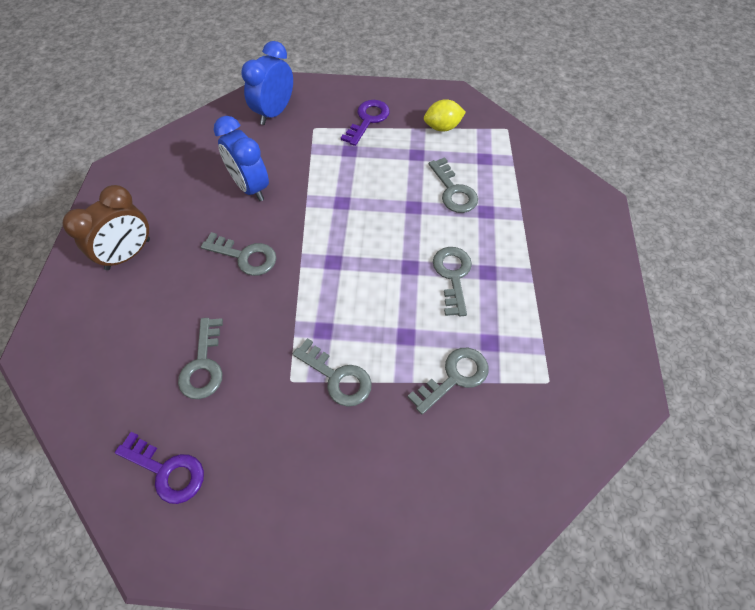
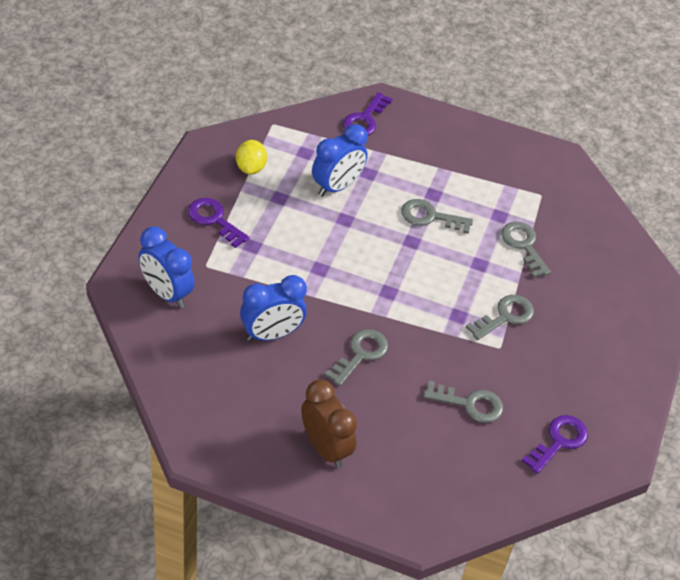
camera: 80 degrees left, 10 degrees down
(453, 191) = (337, 186): grey key -> blue clock
(559, 192) = (365, 119): none -> purple key

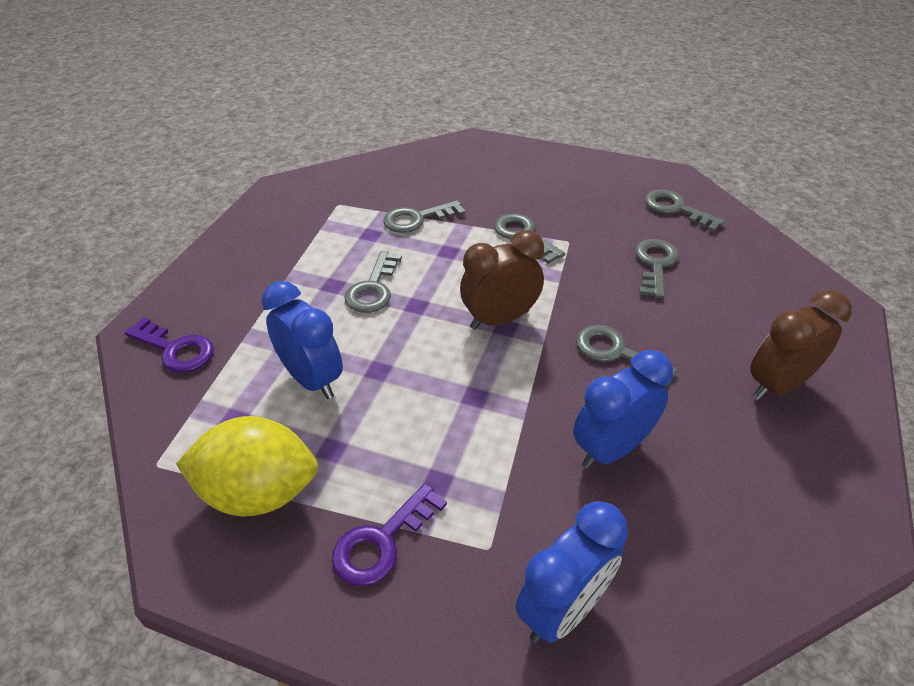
camera: 85 degrees left, 5 degrees down
(250, 168) = (259, 492): yellow lemon -> yellow lemon, size x1.73
(271, 334) = (611, 449): blue clock -> blue clock turned 105 degrees counterclockwise
(396, 289) = (499, 319): none -> brown clock
(559, 441) = (676, 209): purple key -> grey key

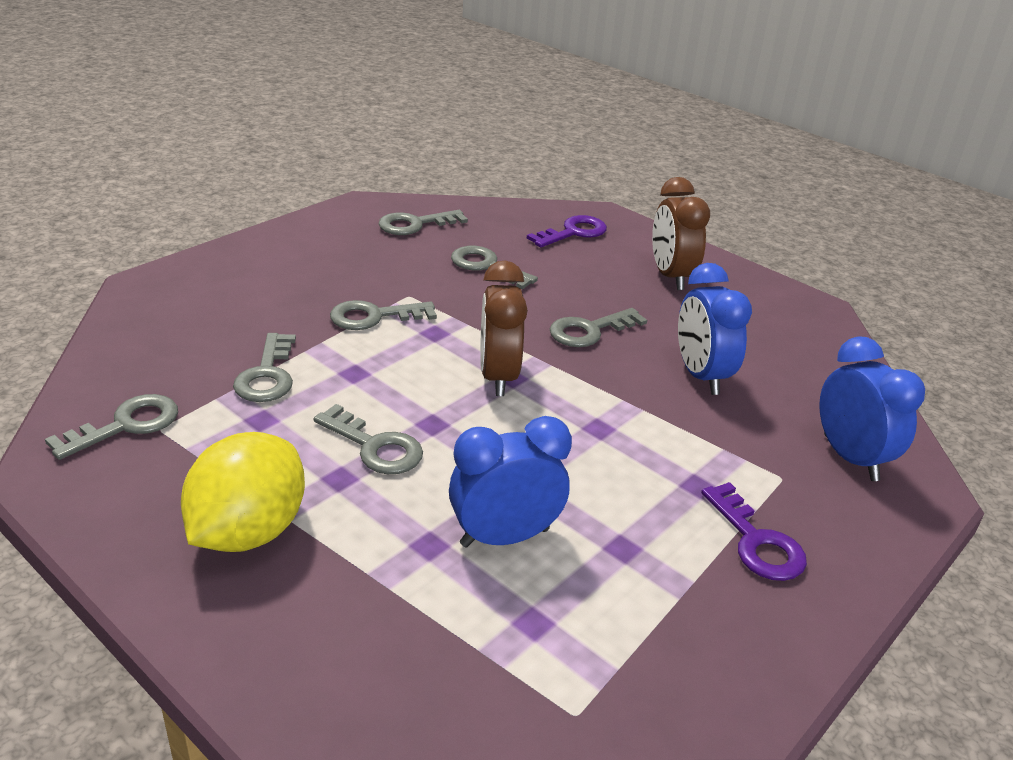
camera: 70 degrees left, 10 degrees down
(176, 349) = (359, 661): purple key -> purple key (573, 232)
(259, 492) = (660, 620): yellow lemon -> yellow lemon (248, 531)
(333, 192) = (126, 425): none -> grey key

